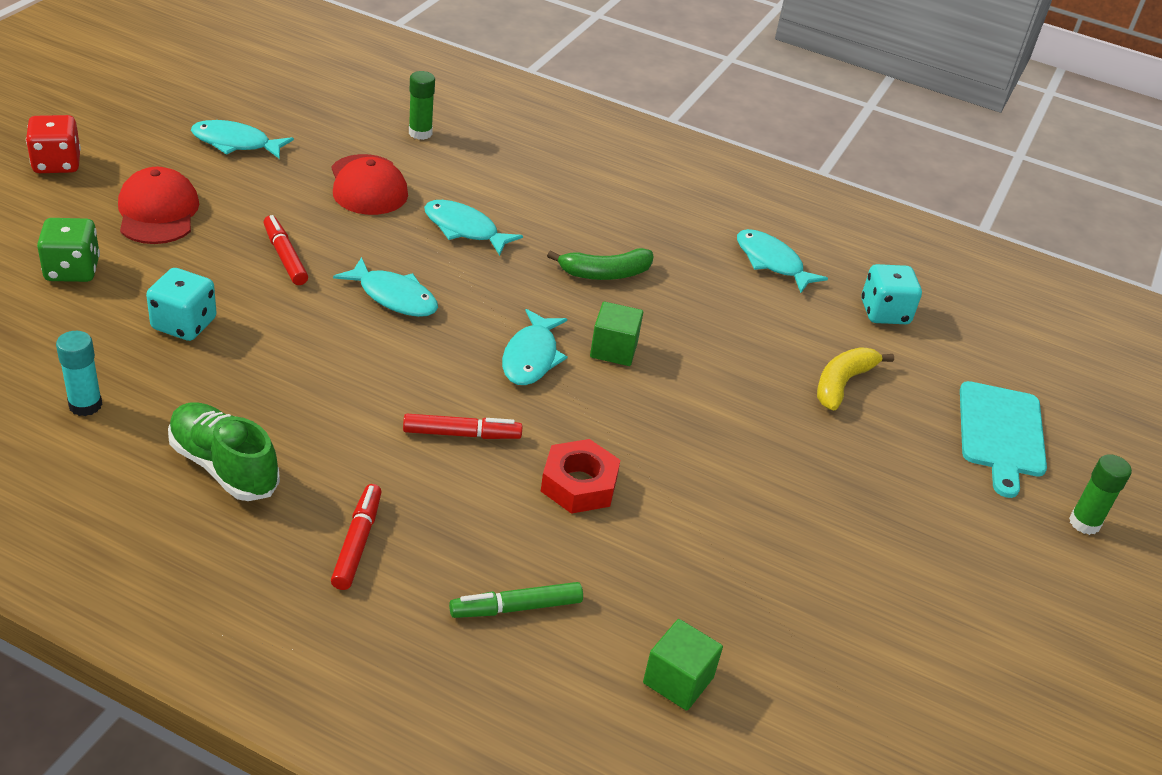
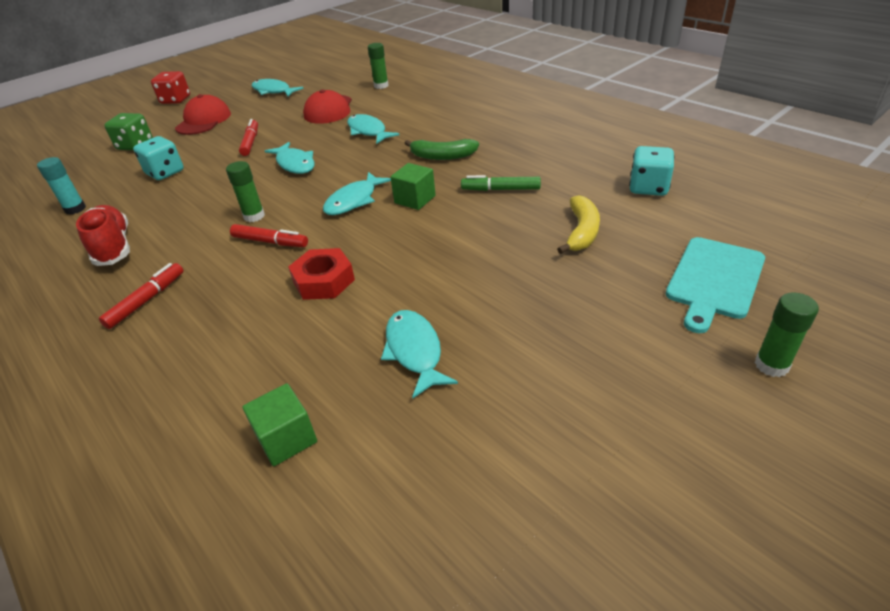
camera: 30 degrees right, 0 degrees up
(223, 466) = (113, 247): green shoe -> red shoe
(404, 394) = (254, 216): none -> green glue stick
(516, 607) = (210, 359): green marker -> green marker (501, 189)
(772, 262) = (572, 154): turquoise fish -> turquoise fish (414, 351)
(842, 383) = (582, 232): yellow banana -> yellow banana turned 135 degrees clockwise

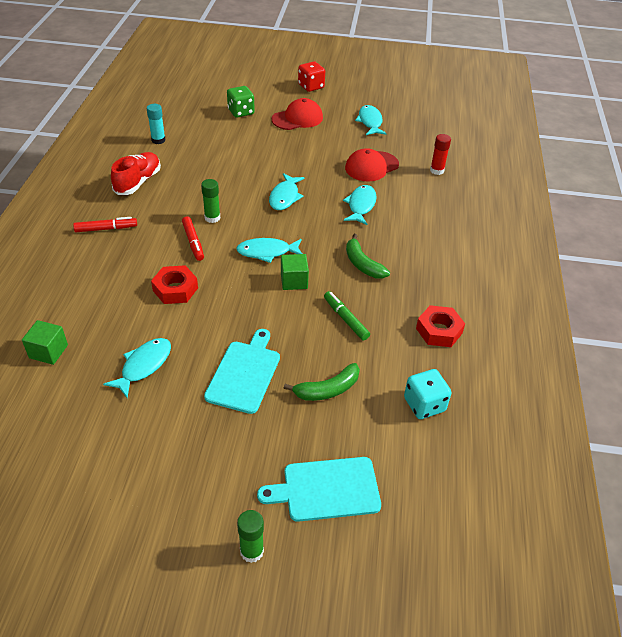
camera: 45 degrees right, 5 degrees up
(165, 172) = (223, 147): turquoise dice -> none
(251, 142) = (292, 159): red marker -> none
(381, 86) = (437, 170): green glue stick -> red glue stick
(507, 276) = (244, 373): none -> turquoise cutting board
(567, 150) = (439, 331): none -> red nut
(582, 232) = (327, 390): yellow banana -> green banana

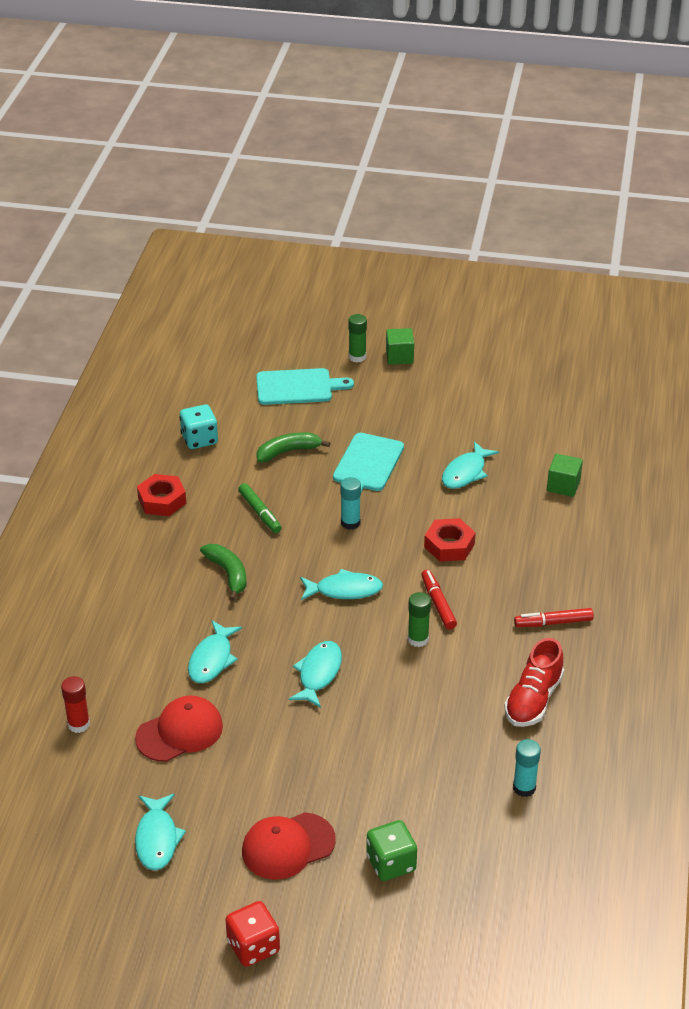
camera: 175 degrees left, 5 degrees down
(262, 310) = (350, 523): none -> turquoise glue stick
(294, 281) = (313, 554): green cube -> green cube (399, 356)

